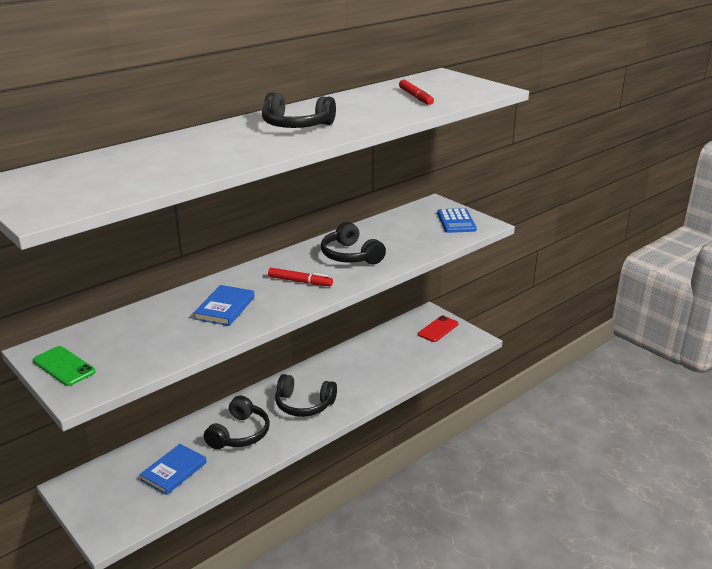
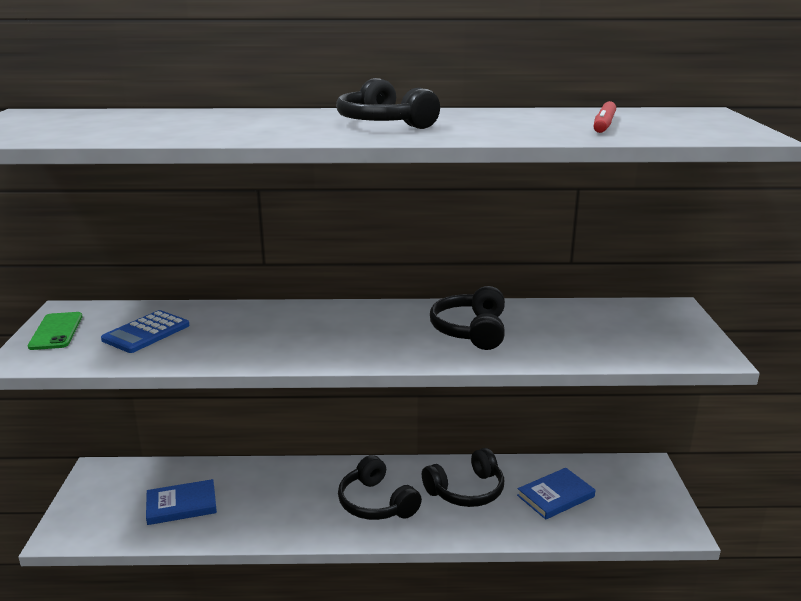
camera: 40 degrees right, 5 degrees down
(225, 308) = (259, 334): blue book -> blue book (555, 496)
(239, 434) = (279, 500): black headphones -> black headphones (466, 490)
(300, 281) = (372, 337): red marker -> none
(438, 329) = (638, 492): red phone -> none
(456, 221) = (672, 338): blue calculator -> blue calculator (146, 332)

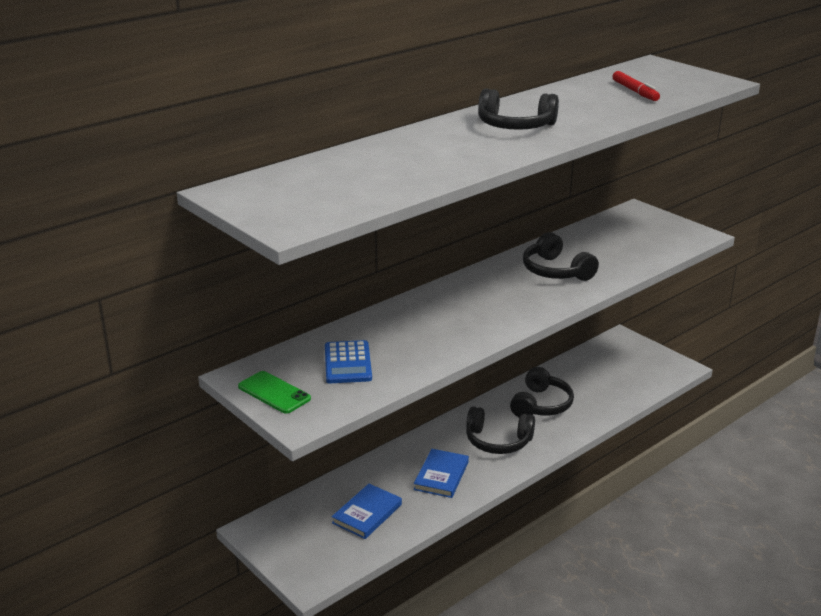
camera: 40 degrees left, 5 degrees up
(555, 496) = (595, 381): blue book -> blue book (441, 476)

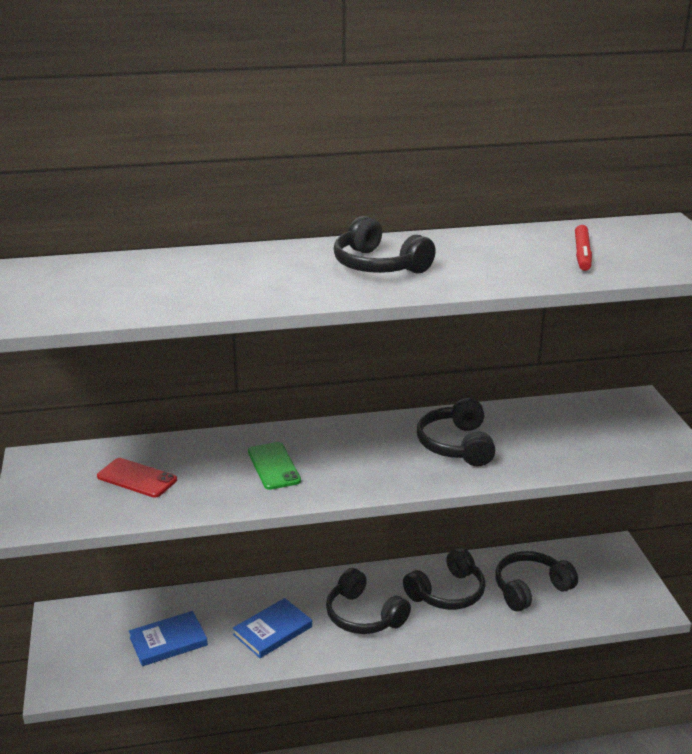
camera: 30 degrees right, 0 degrees up
(274, 393) = (42, 486): green phone -> green phone (273, 466)
(347, 363) = (137, 478): blue calculator -> red phone
(594, 383) = (530, 589): none -> black headphones

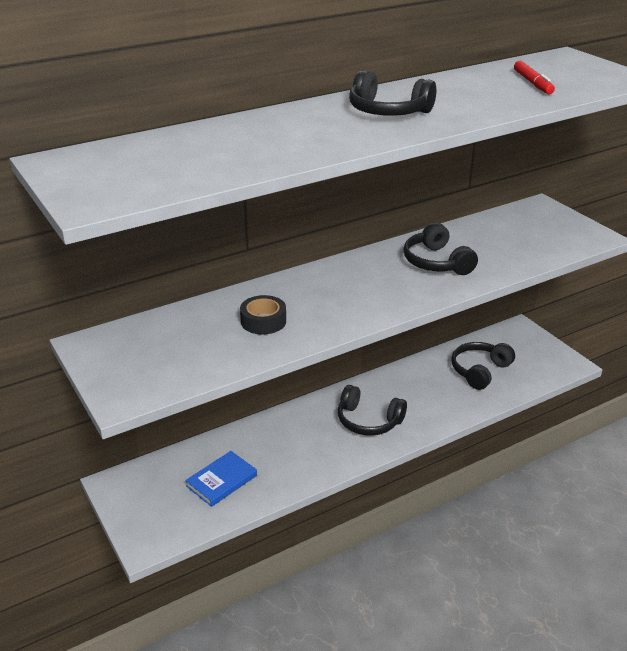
camera: 20 degrees left, 5 degrees up
(137, 478) = (194, 340): red phone -> none
(219, 473) = (263, 321): none -> black tape
(272, 630) = (303, 450): blue book -> none
(273, 466) = (305, 307): green phone -> none
(447, 592) = (421, 388): black headphones -> none

